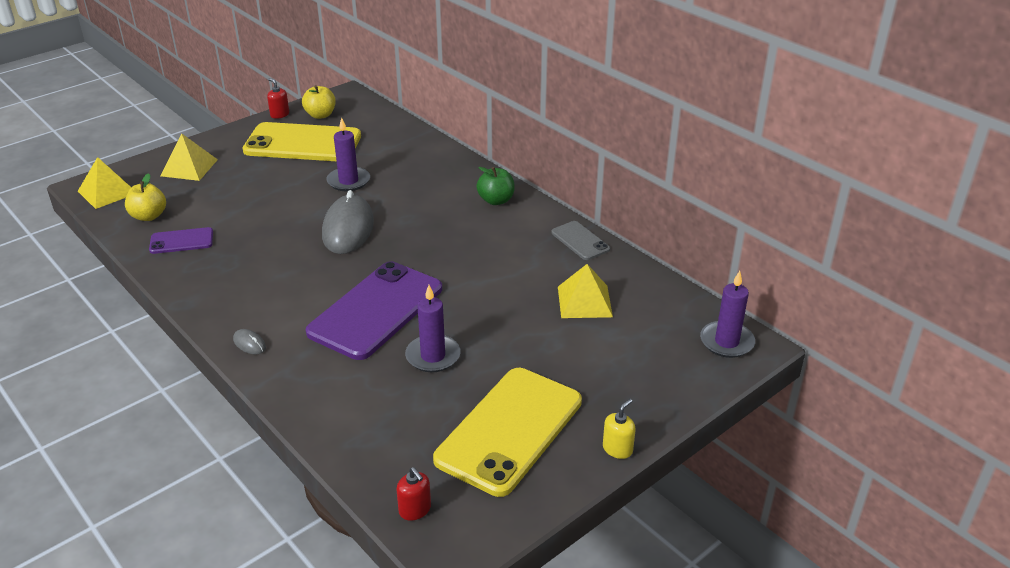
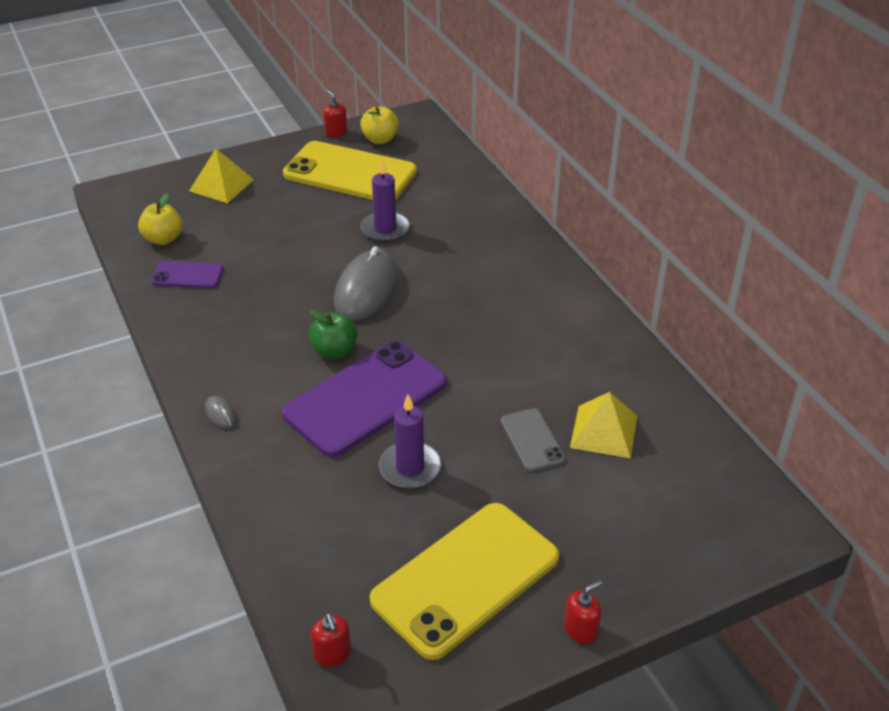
camera: 15 degrees right, 5 degrees up
(107, 192) = (130, 202): yellow pyramid -> none
(496, 200) = (543, 281): green apple -> green apple (334, 351)
(580, 241) = (624, 351): grey phone -> grey phone (532, 440)
(617, 449) = (581, 630): yellow soap dispenser -> red soap dispenser
(726, 342) = (757, 518): purple candle -> none

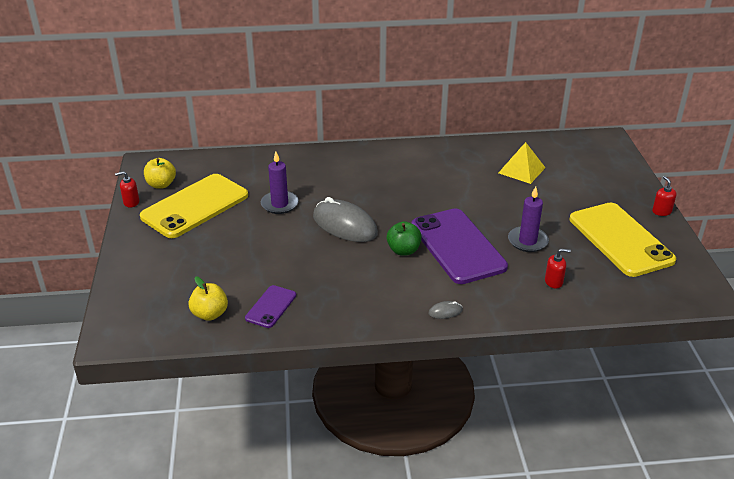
camera: 70 degrees left, 5 degrees down
(221, 185) = (156, 272): yellow pyramid -> none
(332, 654) = (666, 297): red soap dispenser -> red soap dispenser (553, 282)
(532, 440) = (520, 194): grey phone -> none

